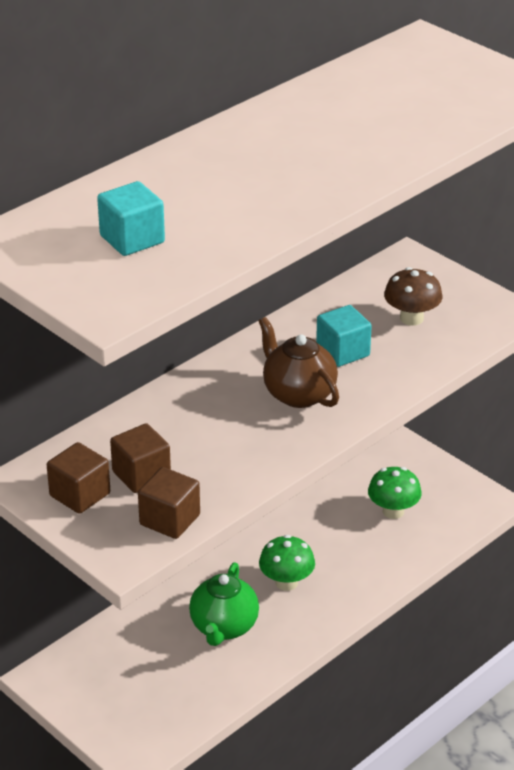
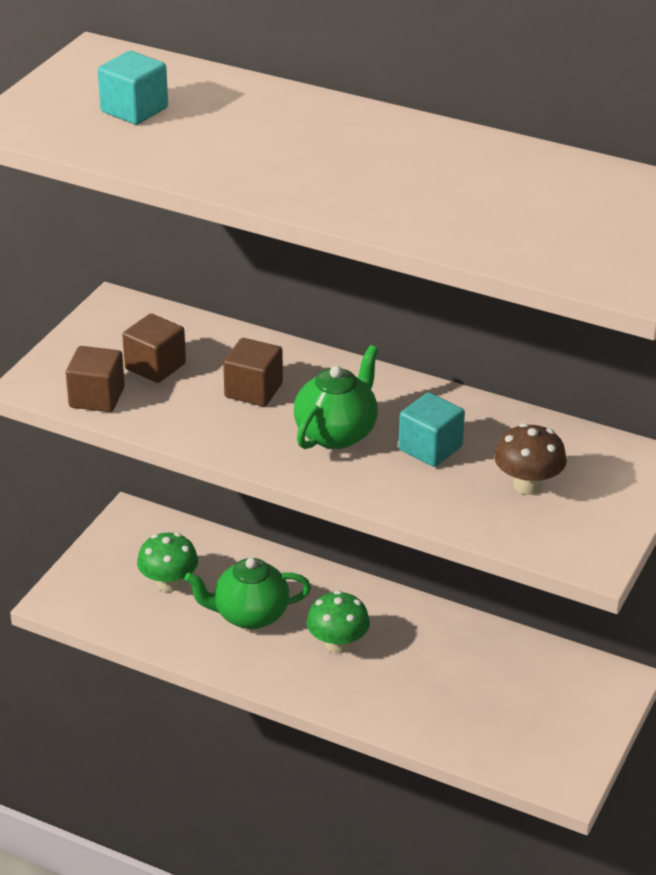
camera: 70 degrees right, 0 degrees up
(80, 494) = (110, 339): brown cube -> brown cube (253, 390)
(298, 394) = (336, 433): brown teapot -> green teapot
(393, 511) = (498, 702): green mushroom -> green mushroom (169, 583)

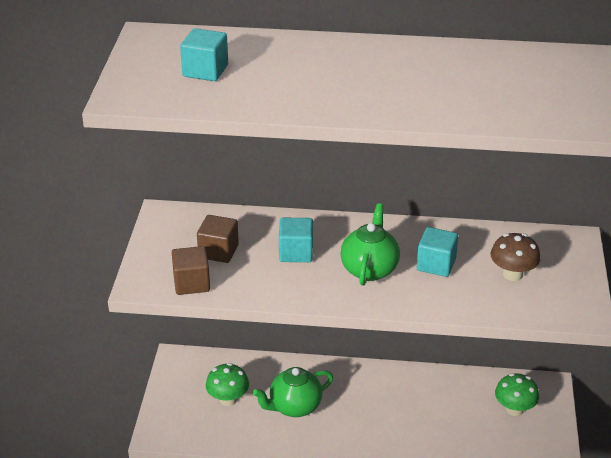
camera: 20 degrees left, 0 degrees up
(253, 390) = (296, 252): brown cube -> turquoise cube
(337, 644) = (362, 411): green mushroom -> green mushroom (514, 409)

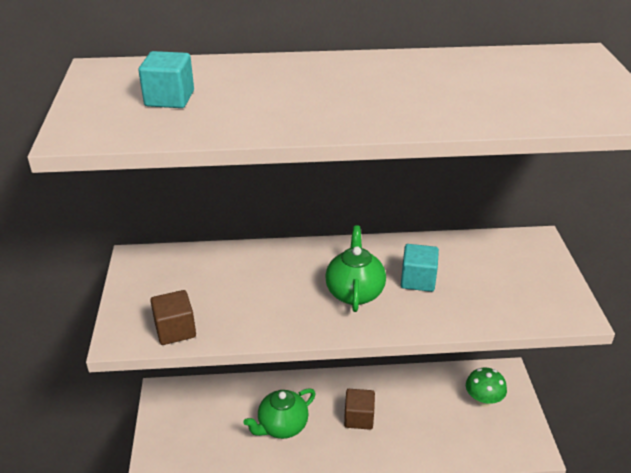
camera: 10 degrees left, 0 degrees up
(218, 251) = (198, 291): brown cube -> brown cube (359, 418)
(228, 399) = (217, 427): green mushroom -> none
(296, 252) = (277, 284): turquoise cube -> none
(512, 274) = (494, 281): brown mushroom -> none

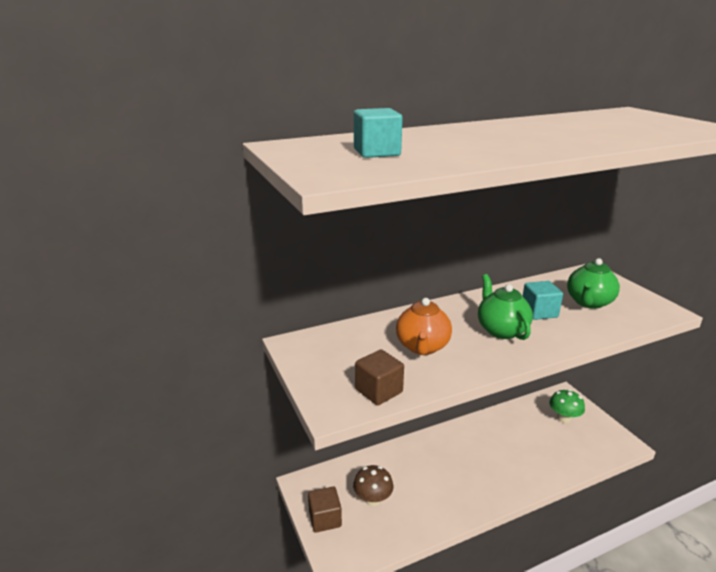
camera: 20 degrees left, 10 degrees down
(219, 426) = (373, 499): none -> brown mushroom
(255, 292) = (422, 347): none -> orange teapot
(282, 426) = (426, 483): green teapot -> green teapot (589, 302)
(359, 418) = (483, 457): brown cube -> brown cube (325, 519)

